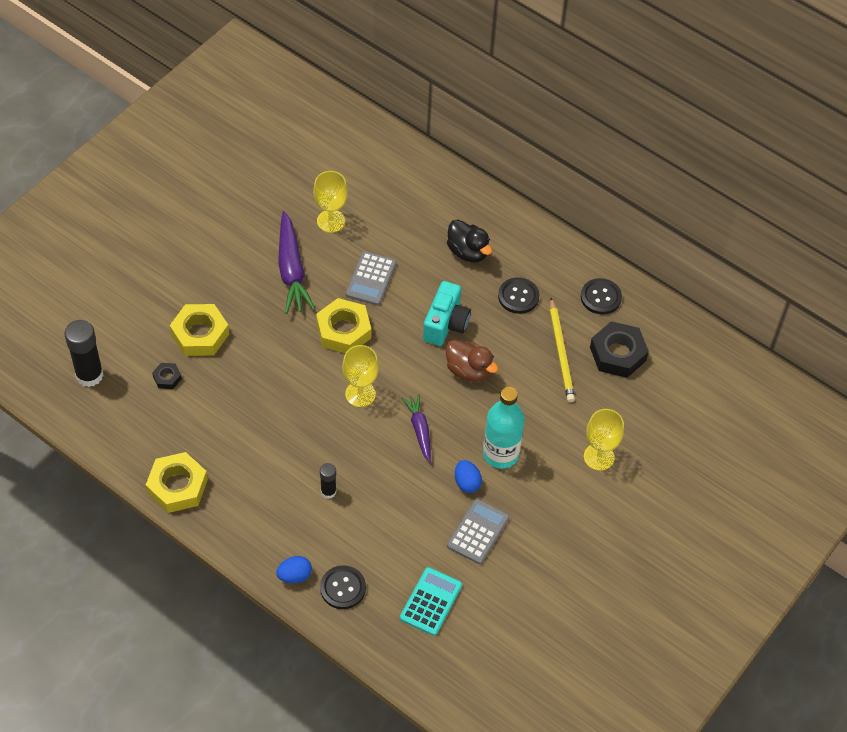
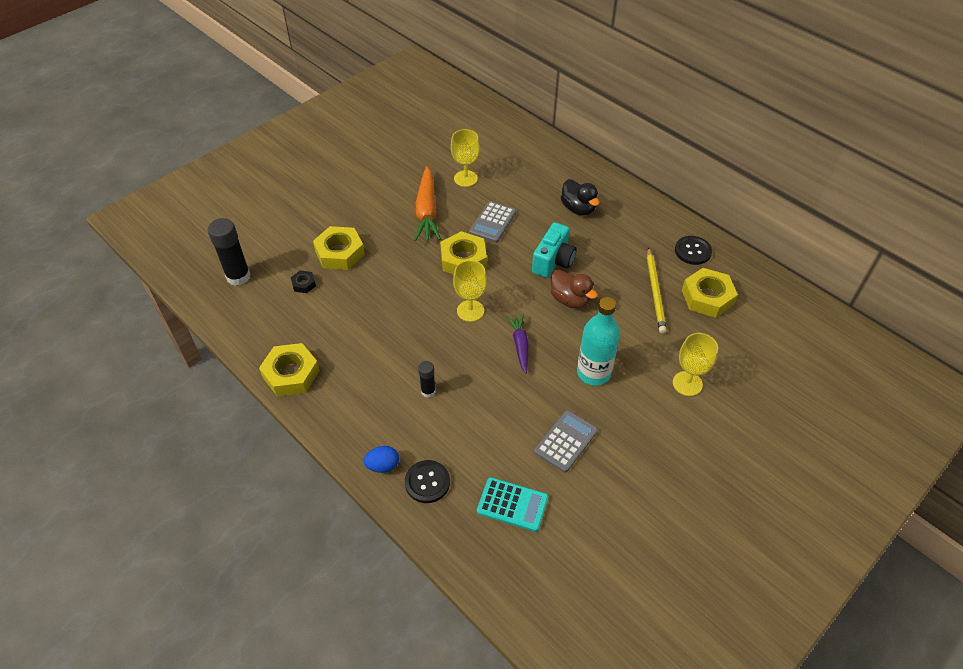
camera: 10 degrees right, 5 degrees down
(292, 270) = (427, 211): purple carrot -> orange carrot
(431, 602) = (512, 504): turquoise calculator -> turquoise calculator turned 75 degrees clockwise
(467, 483) = (559, 395): blue egg -> none
(518, 296) = (619, 245): black button -> none
(617, 354) = (707, 297): black nut -> yellow nut

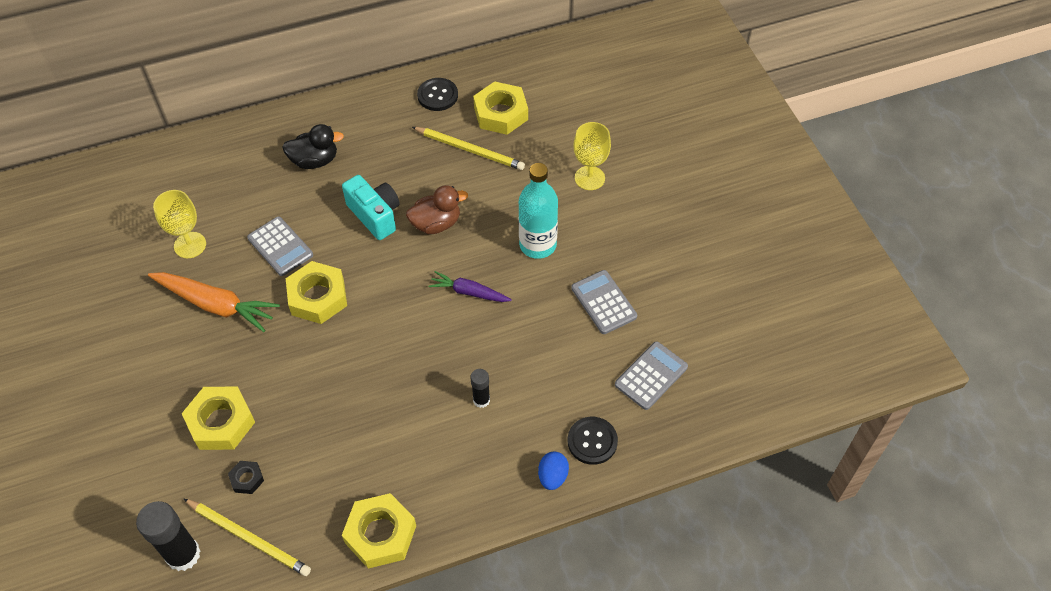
camera: 65 degrees left, 5 degrees up
(261, 304) = (249, 538): none -> yellow pencil
(470, 311) = (396, 319): yellow goblet -> none
(512, 504) = (651, 376): turquoise calculator -> grey calculator

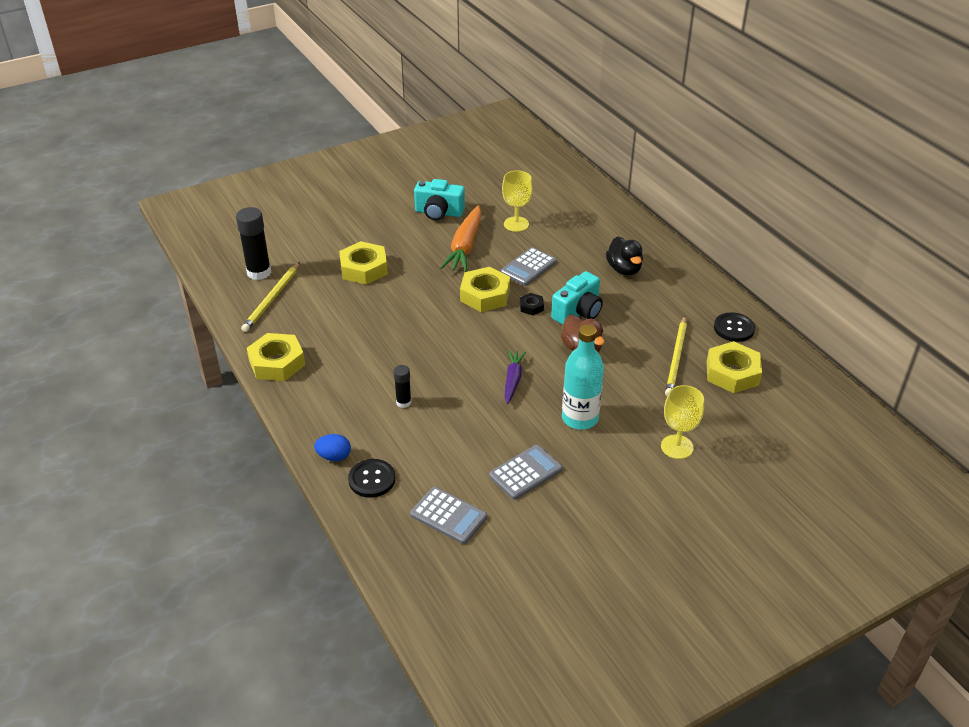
camera: 80 degrees right, 15 degrees down
(130, 324) = (439, 213): none -> turquoise camera
(247, 479) = (318, 289): black nut -> black nut (531, 307)

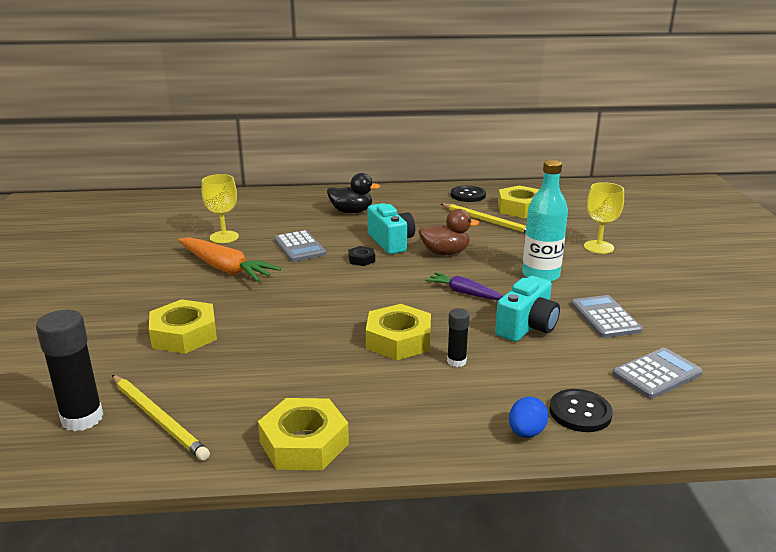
camera: 65 degrees left, 15 degrees down
(439, 213) = (145, 268): turquoise camera -> turquoise camera (527, 327)
(485, 295) = (318, 276): yellow nut -> yellow nut (398, 340)

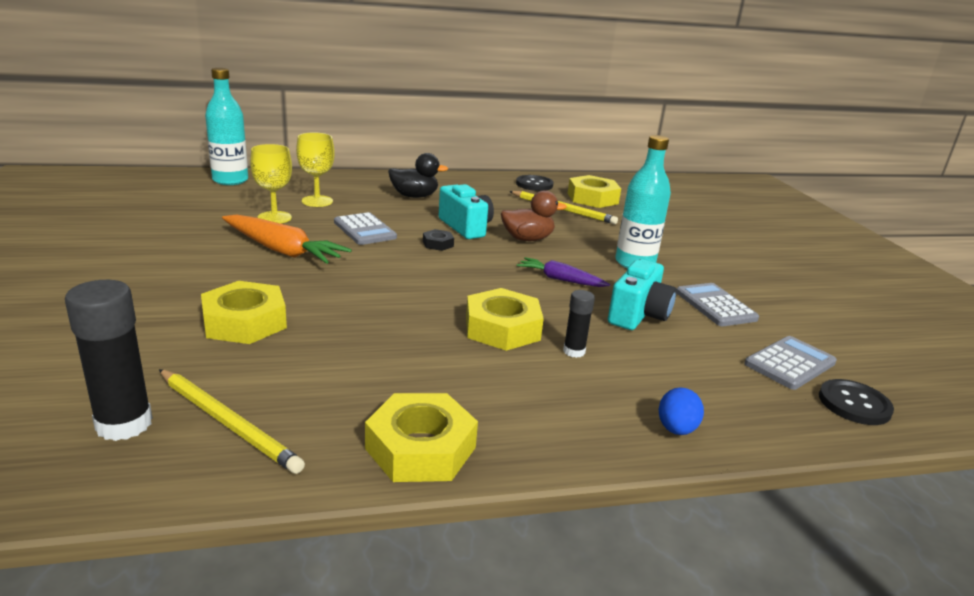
camera: 10 degrees left, 0 degrees up
(192, 201) = (230, 180): none -> turquoise bottle
(580, 412) = (726, 405): black button -> black button (854, 404)
(598, 247) = (683, 237): yellow goblet -> yellow goblet (317, 201)

